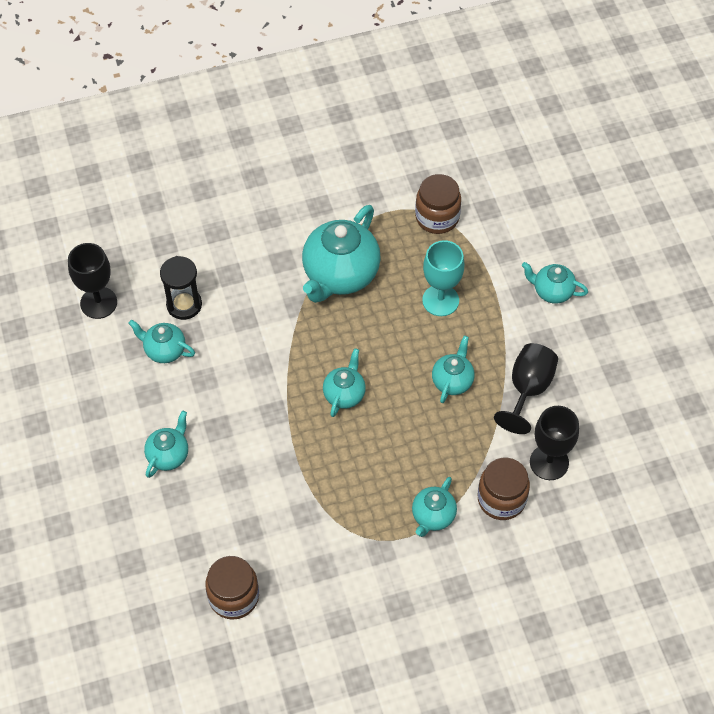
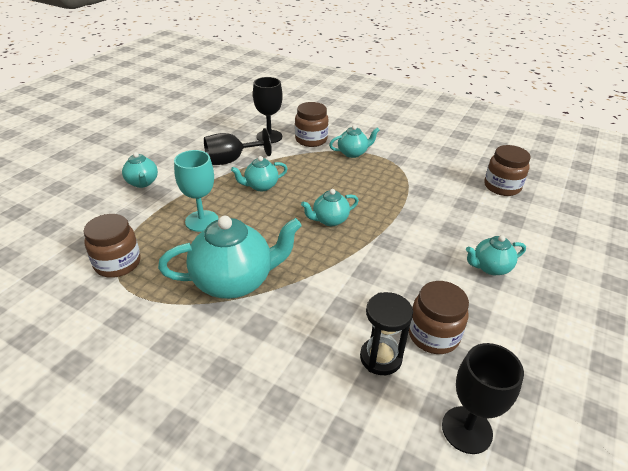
camera: 135 degrees left, 20 degrees down
(164, 350) = (433, 335): turquoise teapot -> brown jar

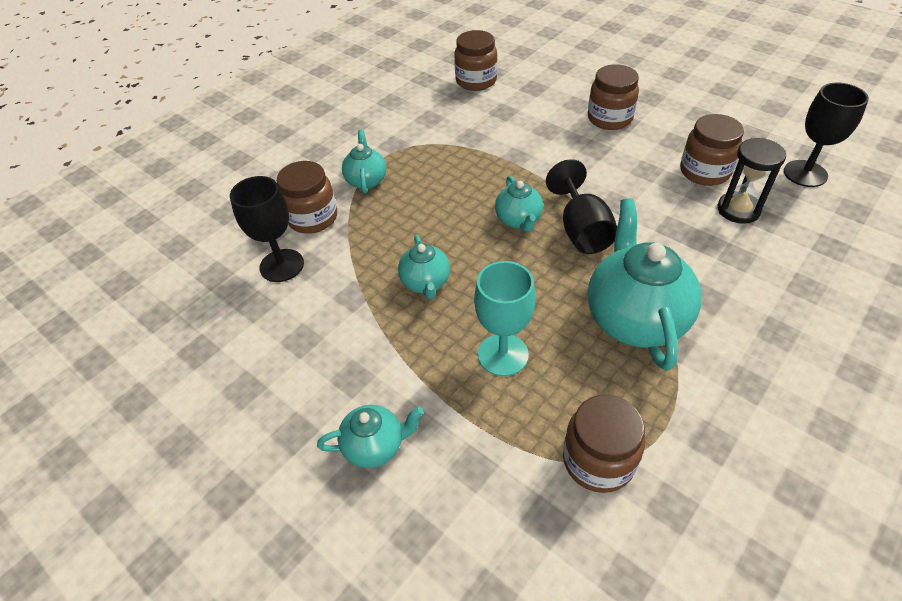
camera: 75 degrees left, 10 degrees up
(231, 160) = (340, 317): black goblet -> black goblet (581, 230)
(490, 267) = (609, 118): turquoise teapot -> brown jar

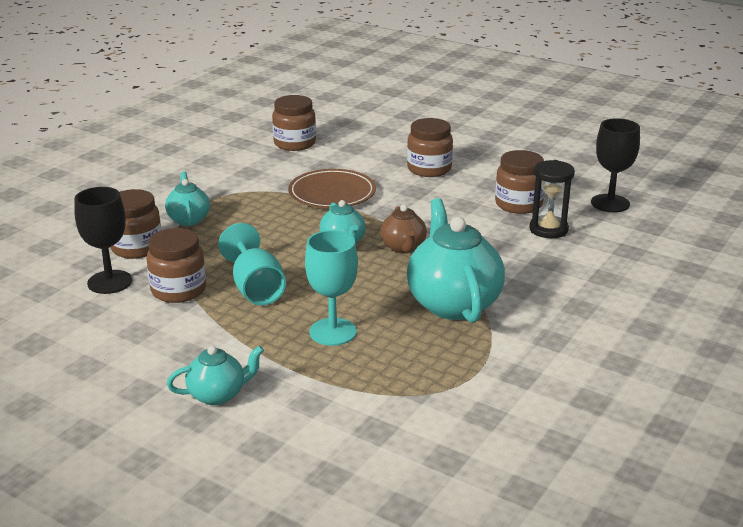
camera: 10 degrees left, 20 degrees down
(425, 283) = (255, 288): turquoise teapot -> turquoise goblet
(510, 149) = (332, 193): none -> brown plate
(581, 230) = (403, 247): black goblet -> brown teapot
(598, 460) = (421, 392): brown jar -> brown jar (178, 290)

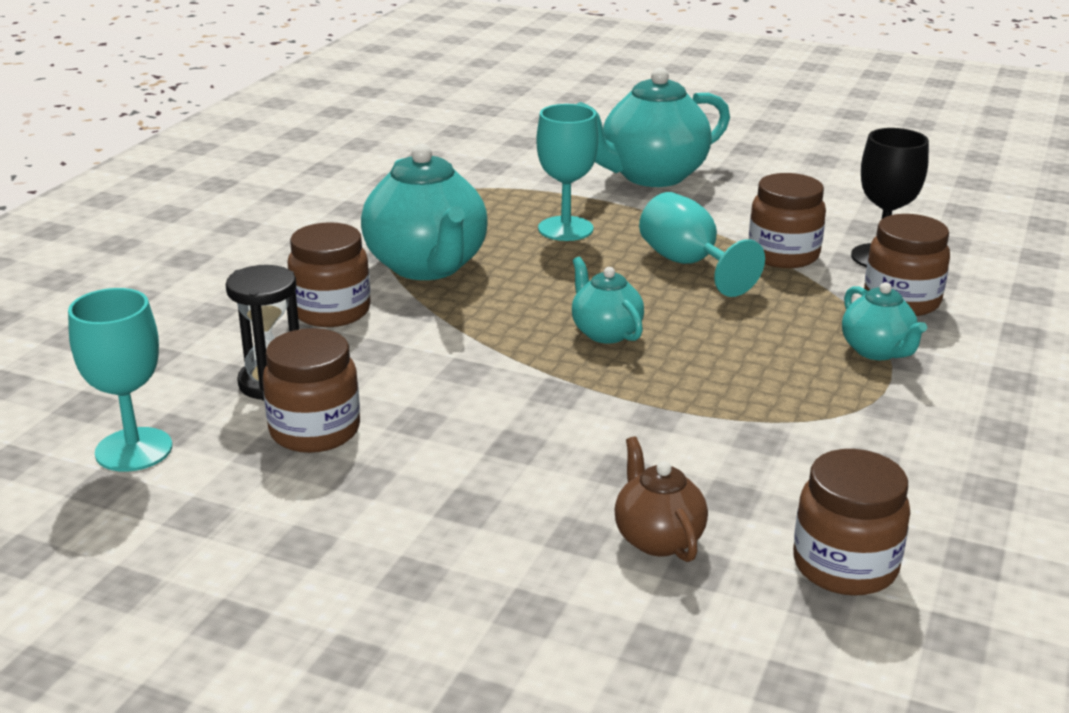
camera: 170 degrees right, 0 degrees up
(218, 395) = (651, 176): turquoise teapot -> turquoise teapot, size x1.90
(332, 193) = (673, 425): brown plate -> none
(403, 247) = (510, 333): brown teapot -> brown teapot (657, 538)
(429, 169) = (499, 509): brown jar -> brown jar (331, 311)
(610, 203) = (134, 450): black goblet -> turquoise goblet

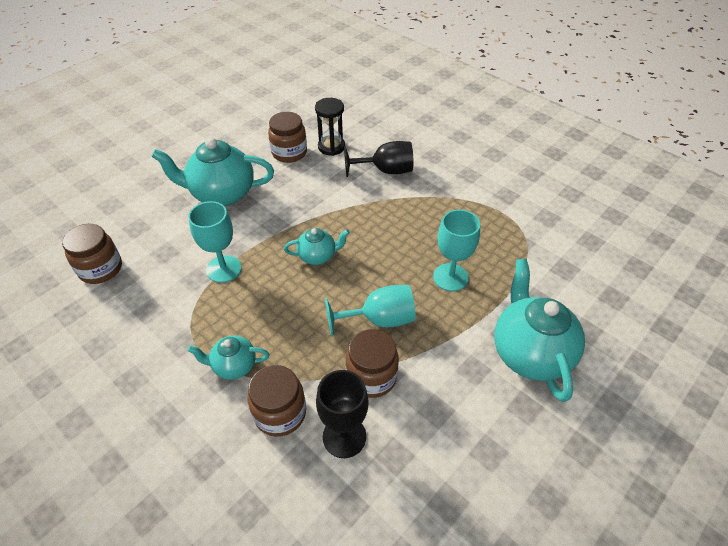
camera: 110 degrees right, 20 degrees up
(134, 450) = (304, 113): turquoise goblet -> turquoise goblet (224, 269)
(331, 311) = (385, 171): brown jar -> black goblet
(427, 266) = (421, 209): turquoise teapot -> turquoise teapot (222, 194)
(657, 538) = (158, 223): brown teapot -> none

